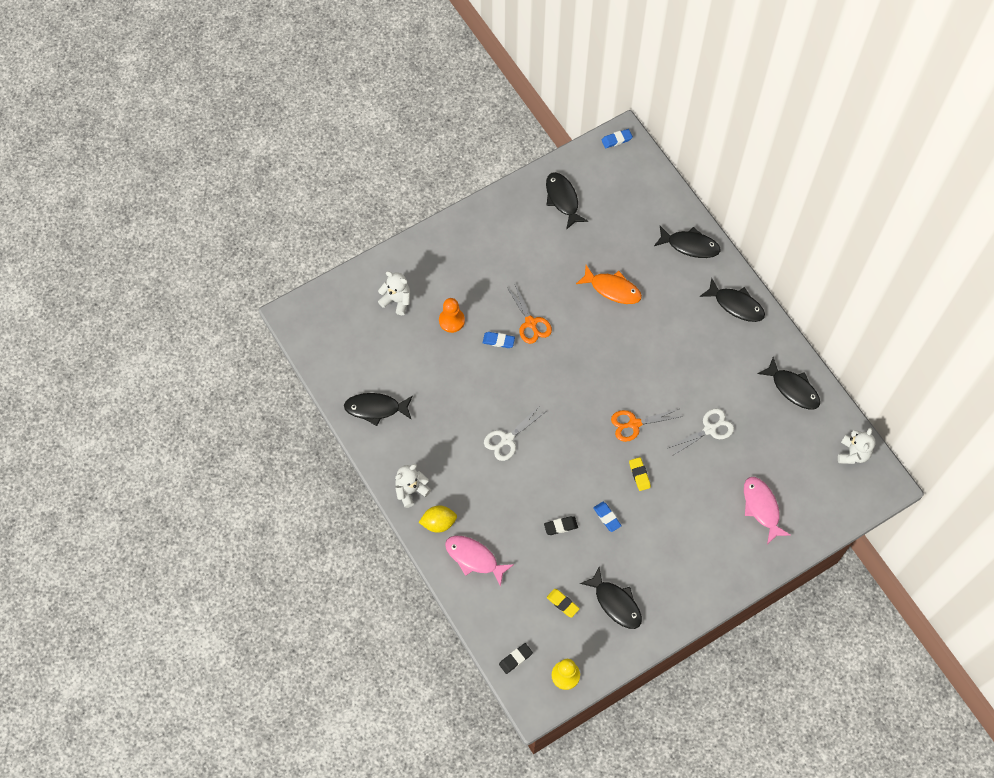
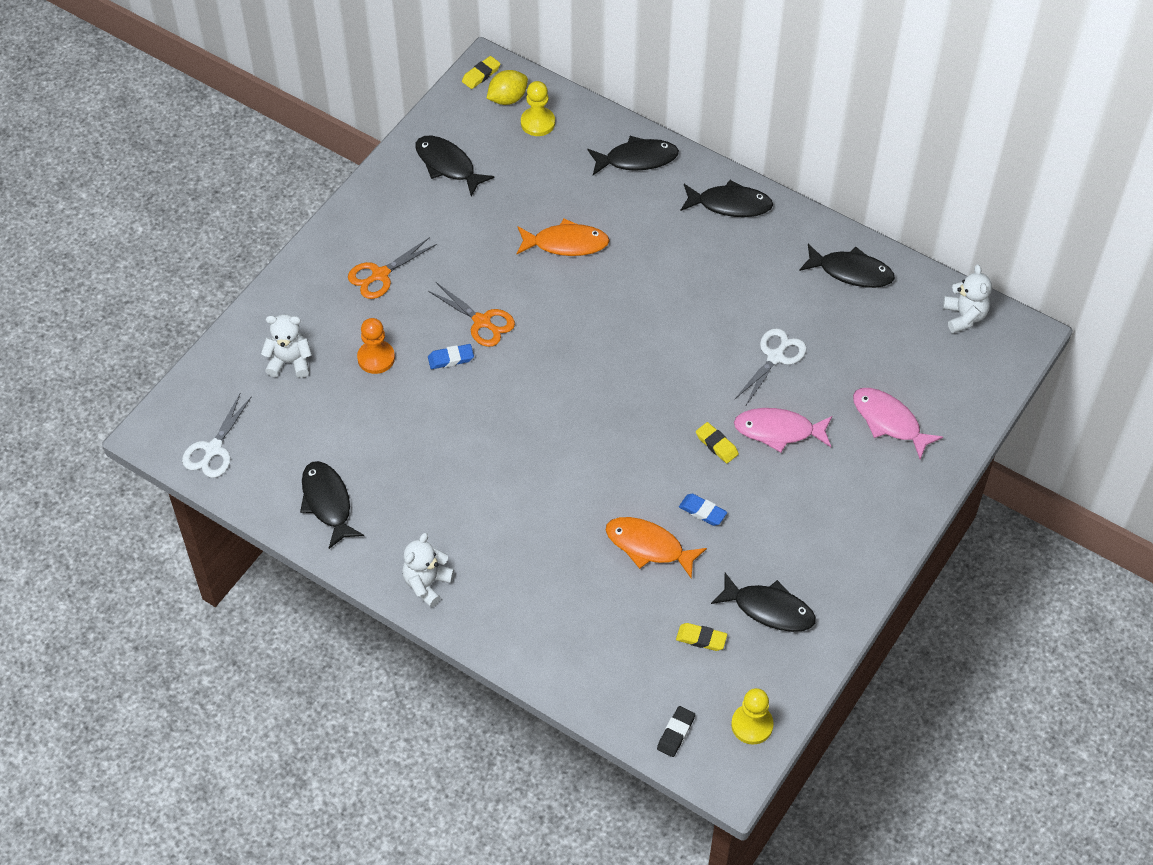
camera: 25 degrees left, 10 degrees down
(376, 408) = (327, 502): black fish -> black fish turned 90 degrees clockwise
(438, 523) = (485, 608): yellow lemon -> yellow lemon (507, 98)
(474, 558) = (555, 632): pink fish -> pink fish (778, 431)
(507, 439) = (523, 470): white scissors -> white scissors (213, 449)
(560, 526) = (649, 546): black eraser -> orange fish
(616, 140) = (481, 75): blue eraser -> yellow eraser
(634, 424) = (677, 388): orange scissors -> orange scissors (380, 275)
(637, 191) = (538, 123): none -> yellow pawn

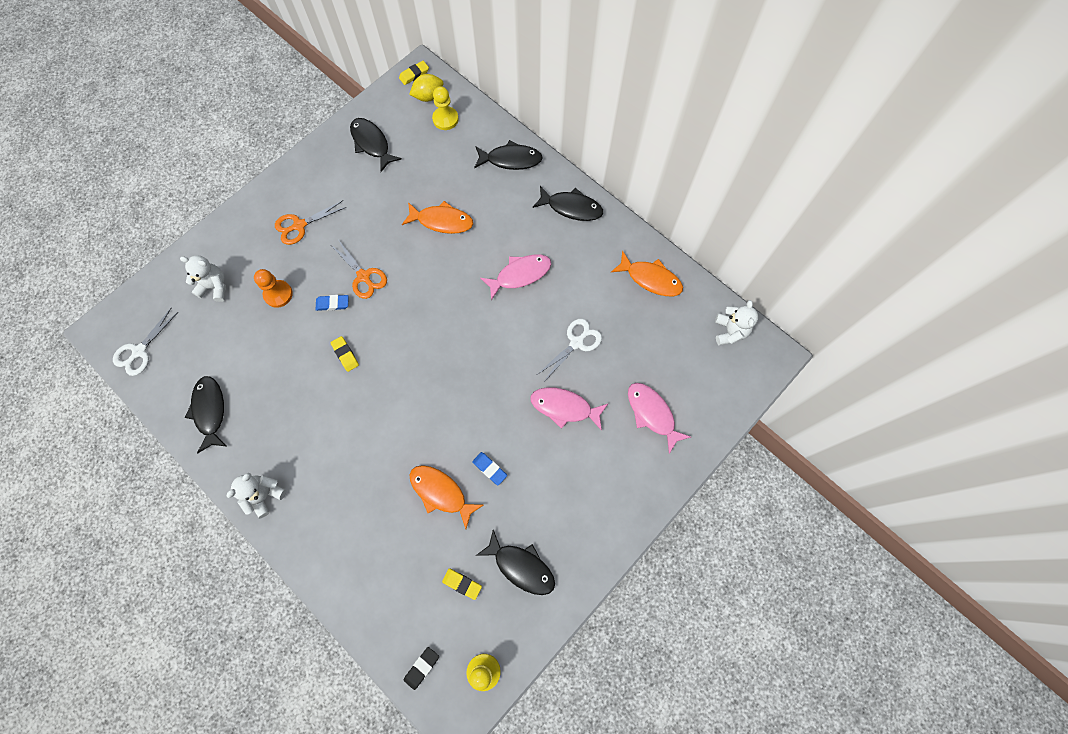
camera: 10 degrees right, 15 degrees up
(684, 291) = (520, 275): none -> pink fish
(716, 445) = (514, 411): yellow eraser -> yellow eraser (345, 355)
(851, 272) = (650, 279): black fish -> orange fish

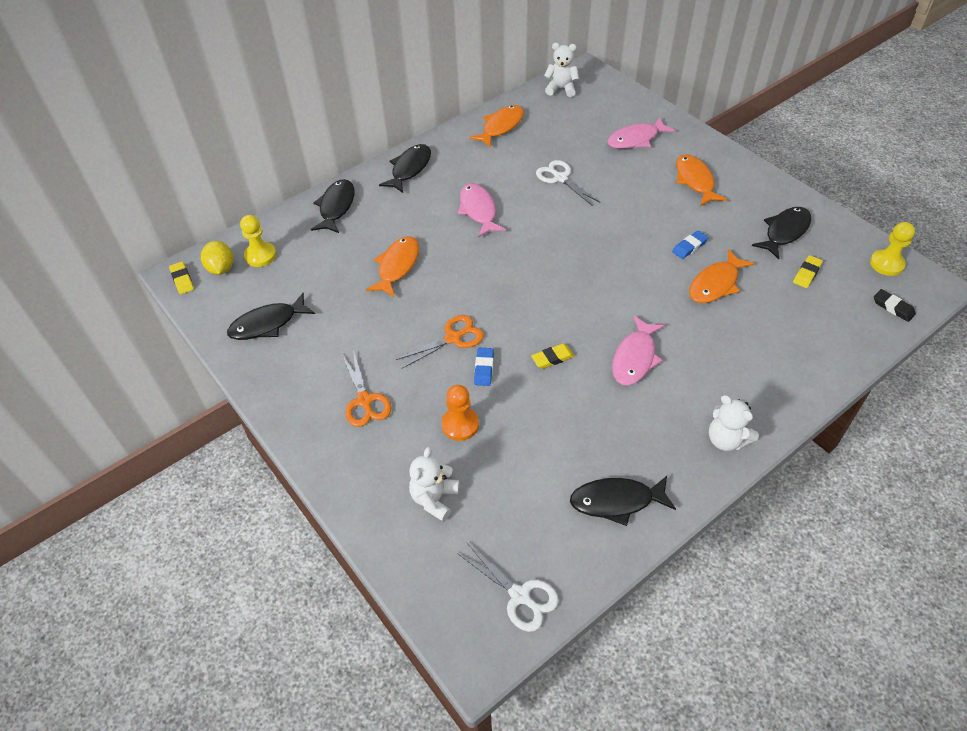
camera: 80 degrees left, 20 degrees down
(564, 407) = (627, 191): pink fish -> pink fish (635, 358)
(591, 476) = (695, 181): none -> orange fish

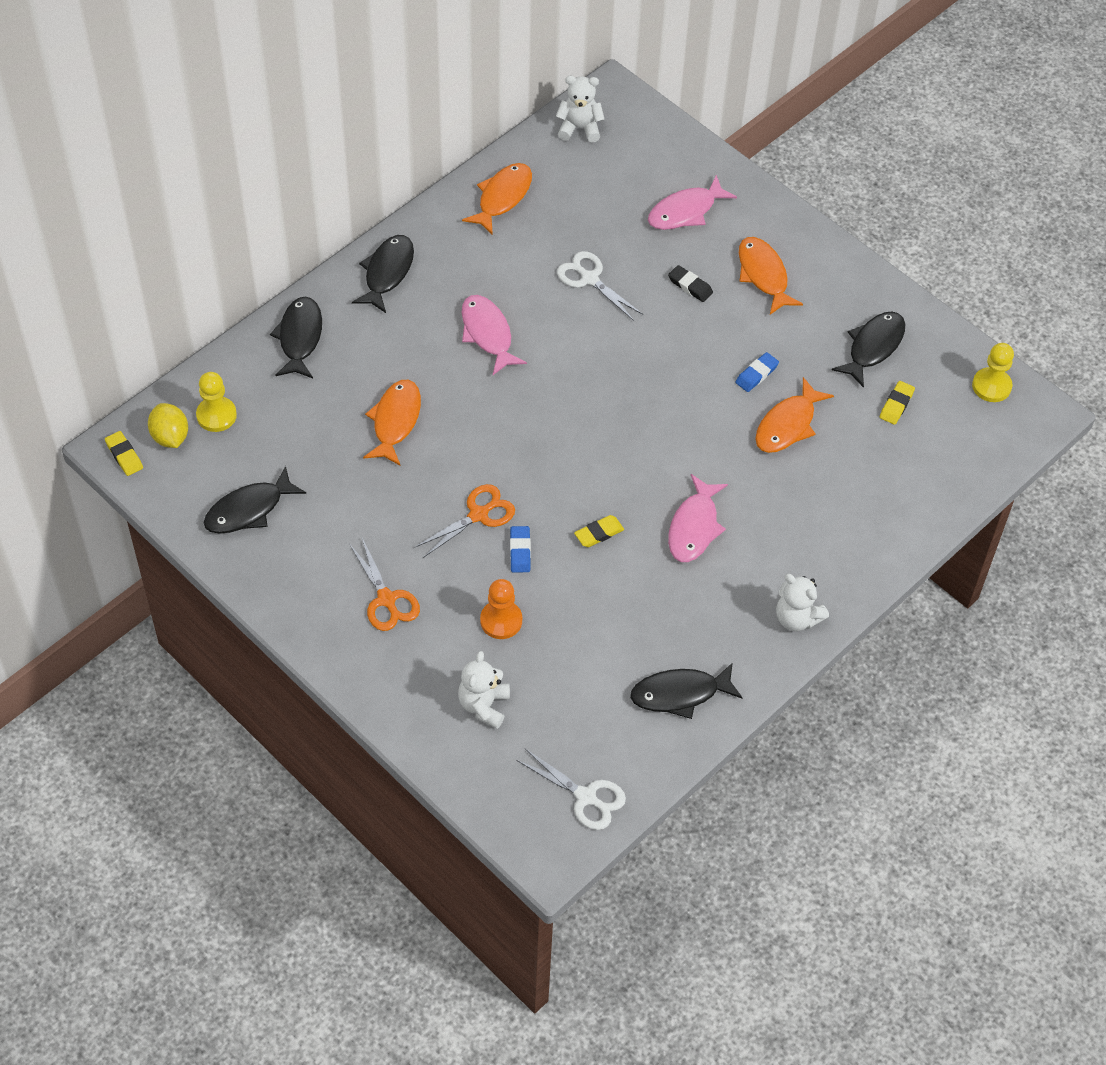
camera: 10 degrees left, 5 degrees up
(893, 307) = (992, 445): black eraser -> black eraser (690, 286)

